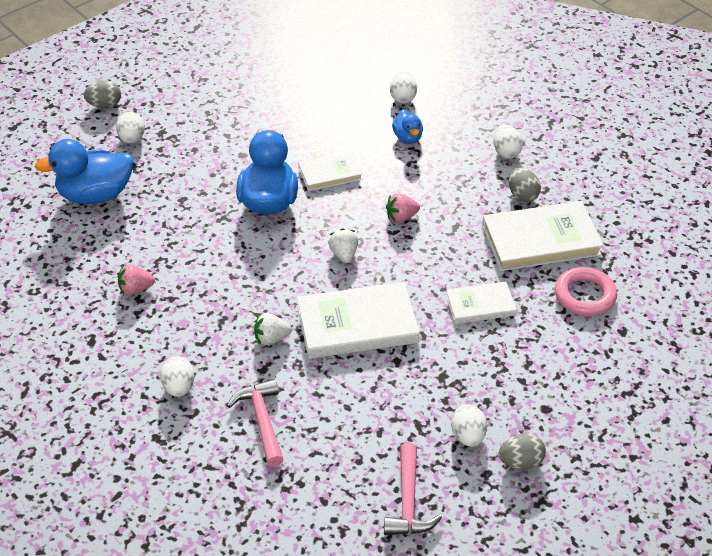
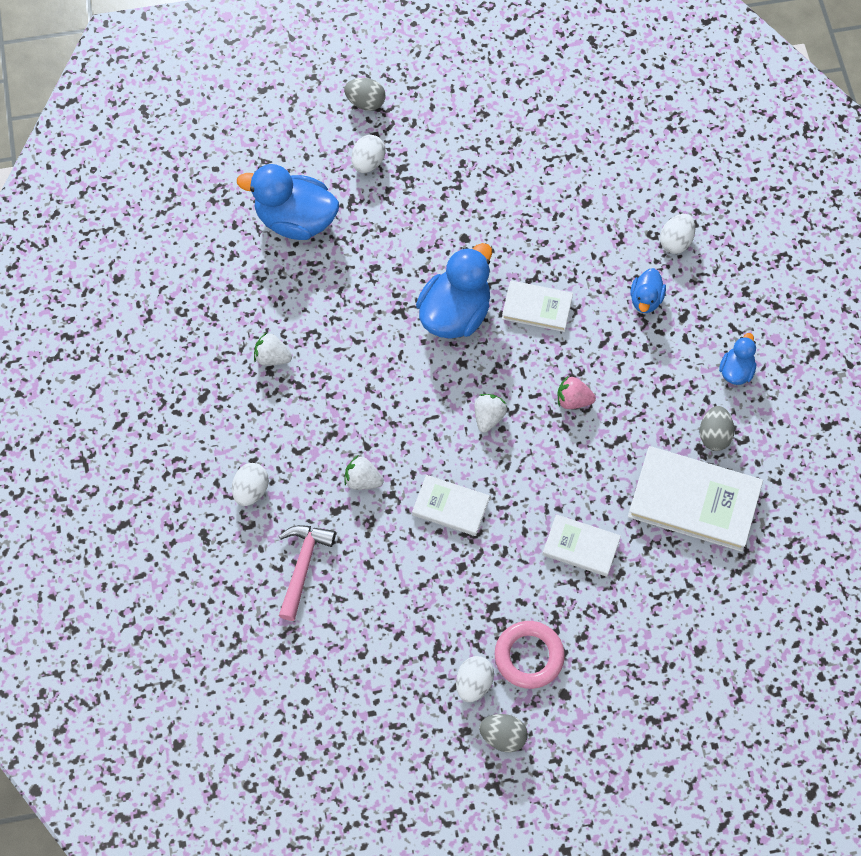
camera: 30 degrees right, 20 degrees up
(135, 289) = (272, 357): pink strawberry -> white strawberry
(357, 325) = (450, 507): white book -> white book, size x0.57
(408, 502) = (378, 720): pink hammer -> none
(506, 152) = (736, 370): white egg -> blue duck
(584, 295) = (691, 590): pink ring -> pink ring (529, 656)

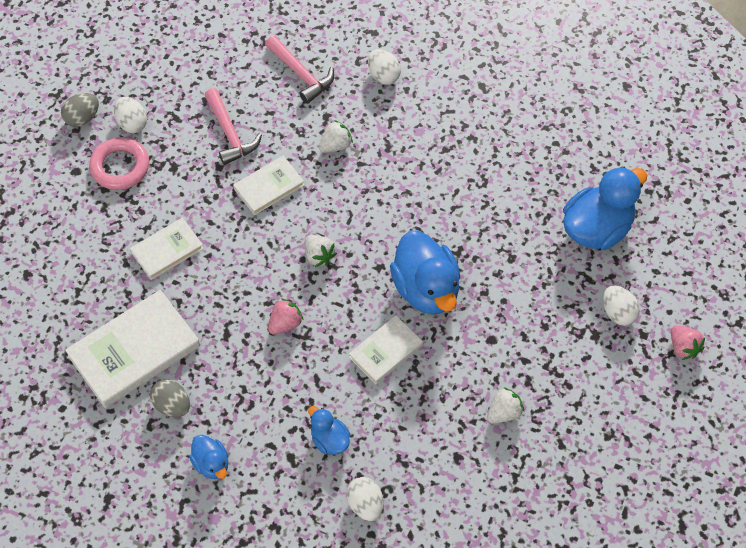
camera: 125 degrees right, 5 degrees down
(272, 357) = (482, 145): white strawberry -> white strawberry (504, 412)
(365, 102) = (683, 347): grey egg -> pink strawberry
(418, 583) = (230, 134): none -> pink hammer

